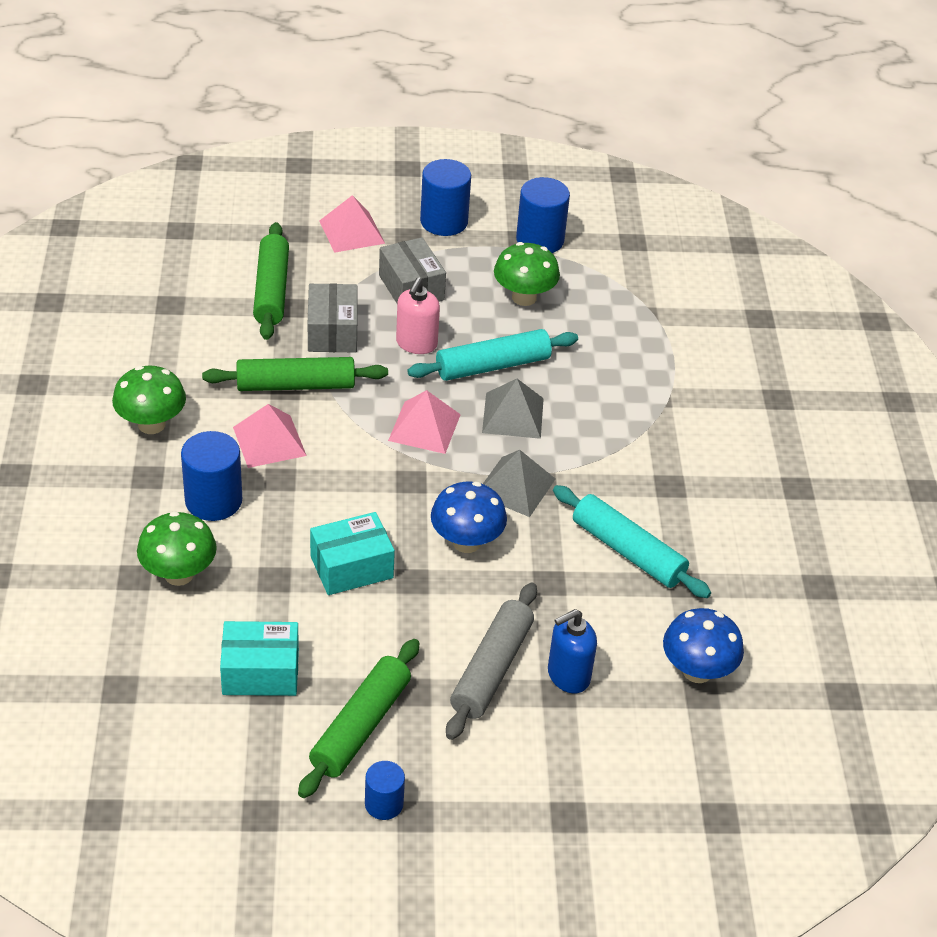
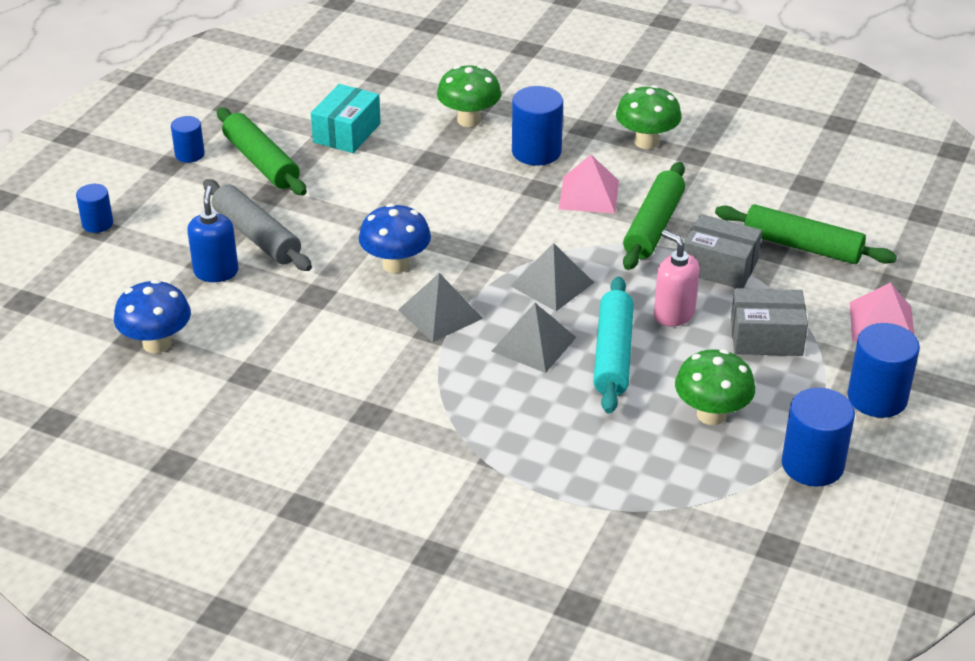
camera: 120 degrees right, 5 degrees down
(351, 567) = (415, 198): turquoise box -> none
(424, 427) = (552, 284): pink pyramid -> grey pyramid
(561, 824) = (97, 223): none -> blue cylinder
(627, 551) = (313, 354): turquoise rolling pin -> none

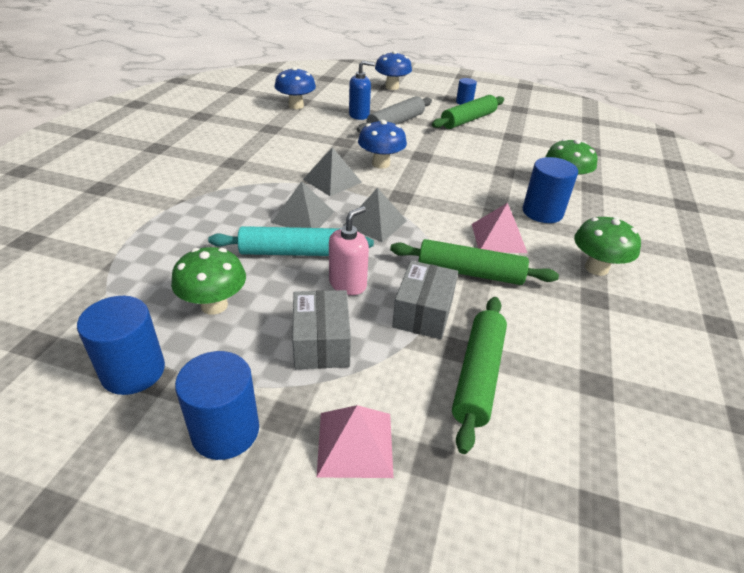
camera: 80 degrees right, 0 degrees up
(97, 223) = (392, 87): blue cylinder -> blue mushroom
(347, 133) = (515, 142): turquoise box -> none

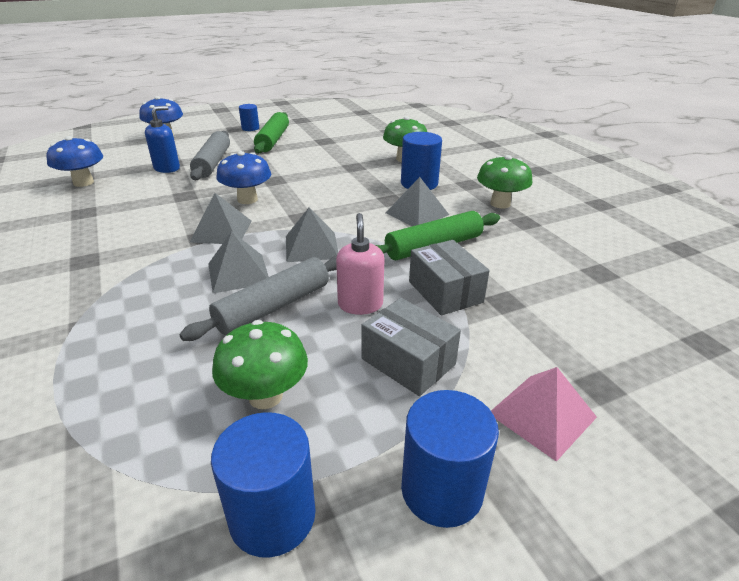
camera: 40 degrees left, 5 degrees down
(292, 252) = (273, 307): turquoise rolling pin -> grey rolling pin
(478, 376) = (539, 311): green rolling pin -> none
(498, 238) = (417, 213): pink pyramid -> grey pyramid

